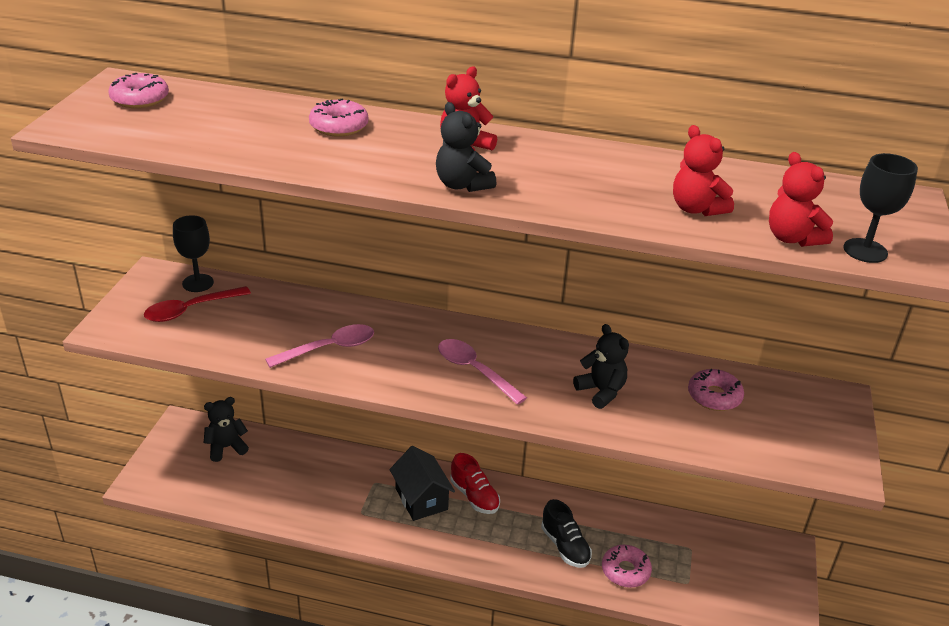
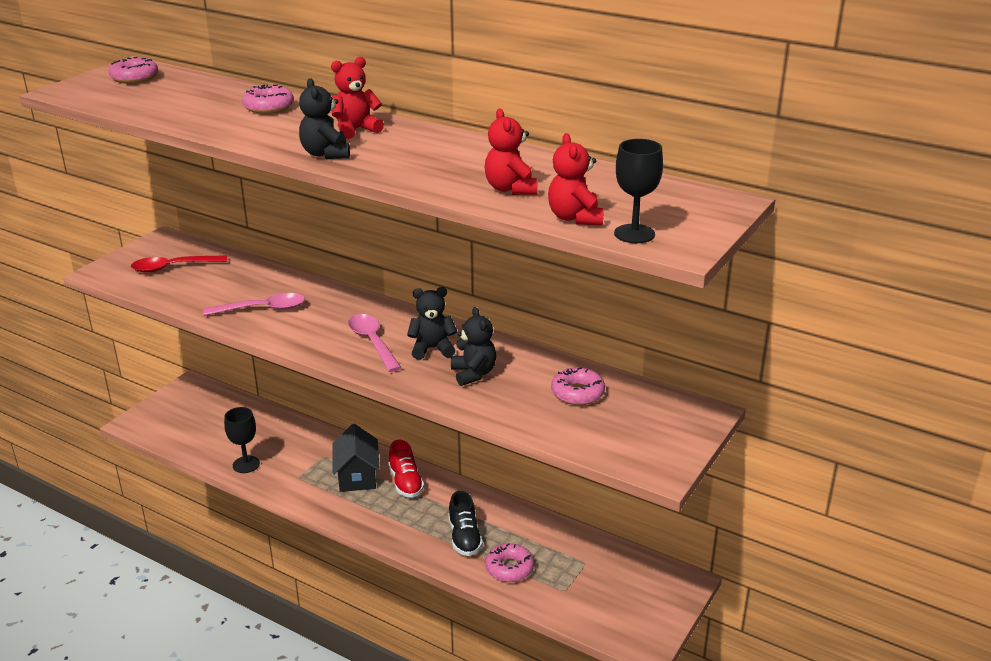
camera: 20 degrees right, 5 degrees down
(198, 283) = (192, 249): black goblet -> black goblet (246, 464)
(226, 447) = (216, 408): black teddy bear -> black teddy bear (432, 349)

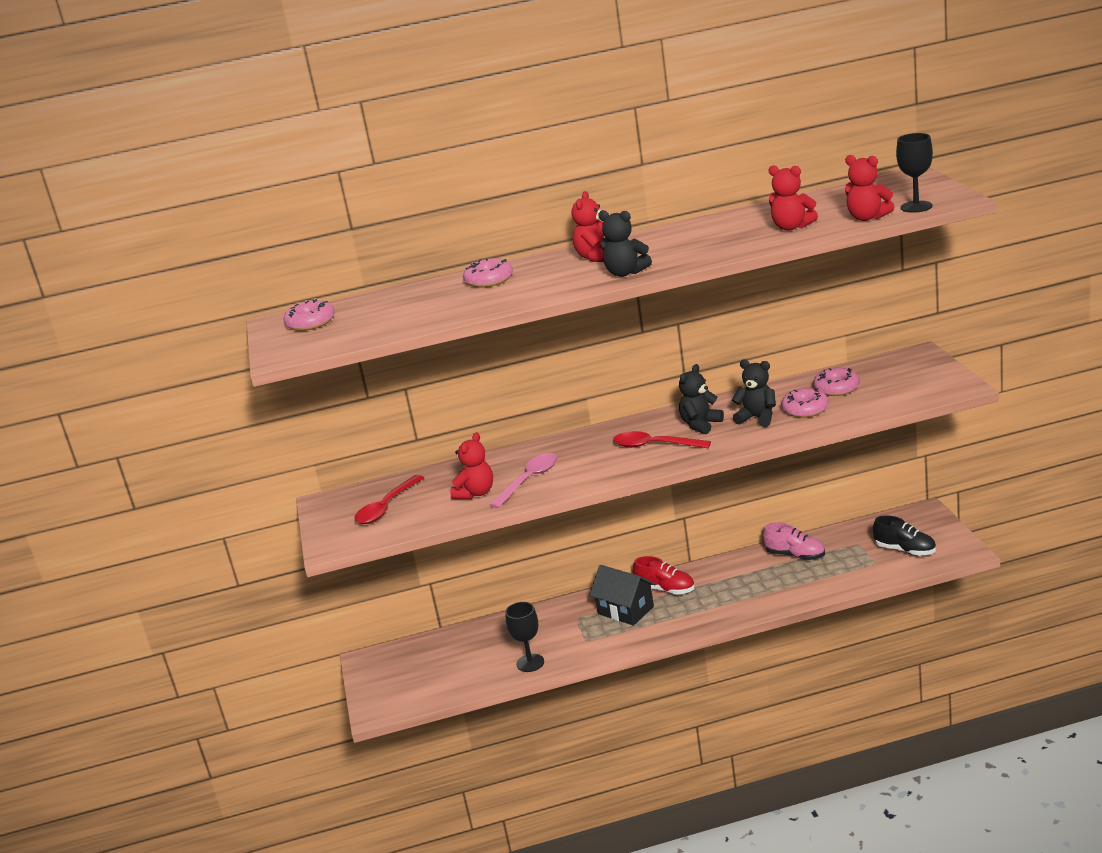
camera: 40 degrees left, 5 degrees down
(223, 295) = (476, 493): none -> red teddy bear
(372, 342) = (654, 446): pink spoon -> red spoon
(464, 537) = (765, 585): black shoe -> black shoe (905, 550)
(509, 568) = (823, 578): pink donut -> pink donut (805, 409)
(527, 532) = (795, 555): none -> pink shoe

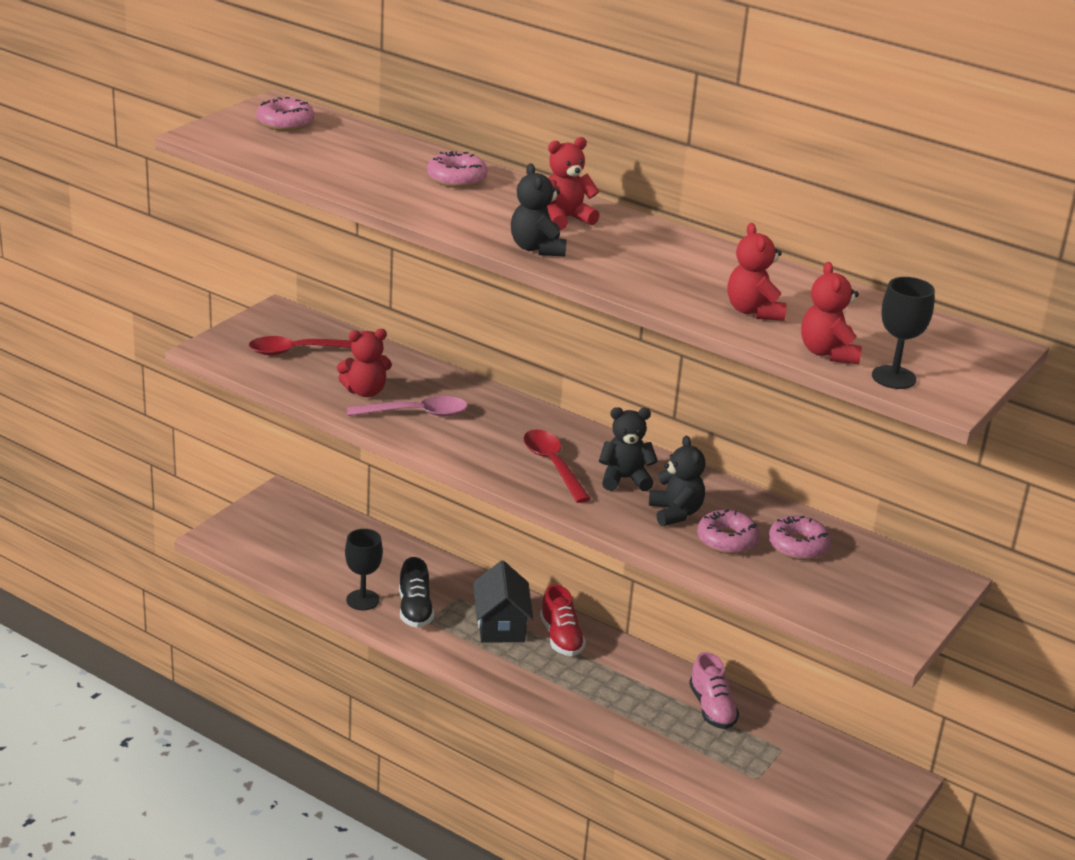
camera: 40 degrees right, 5 degrees up
(905, 550) = (806, 794): black shoe -> black shoe (415, 610)

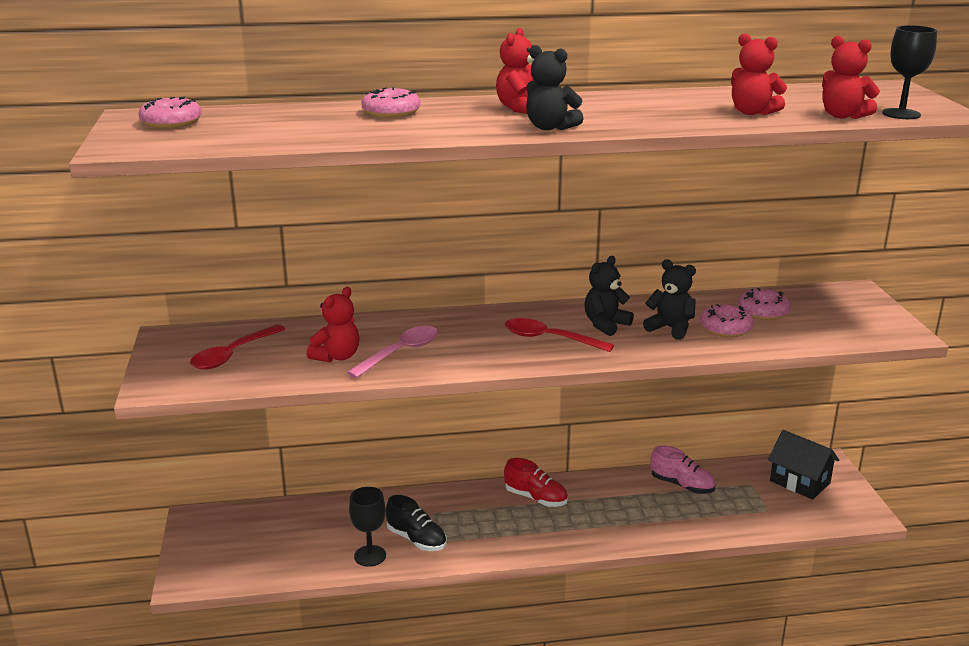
camera: 40 degrees left, 5 degrees down
(501, 625) = (488, 514): black house -> black house (800, 482)

